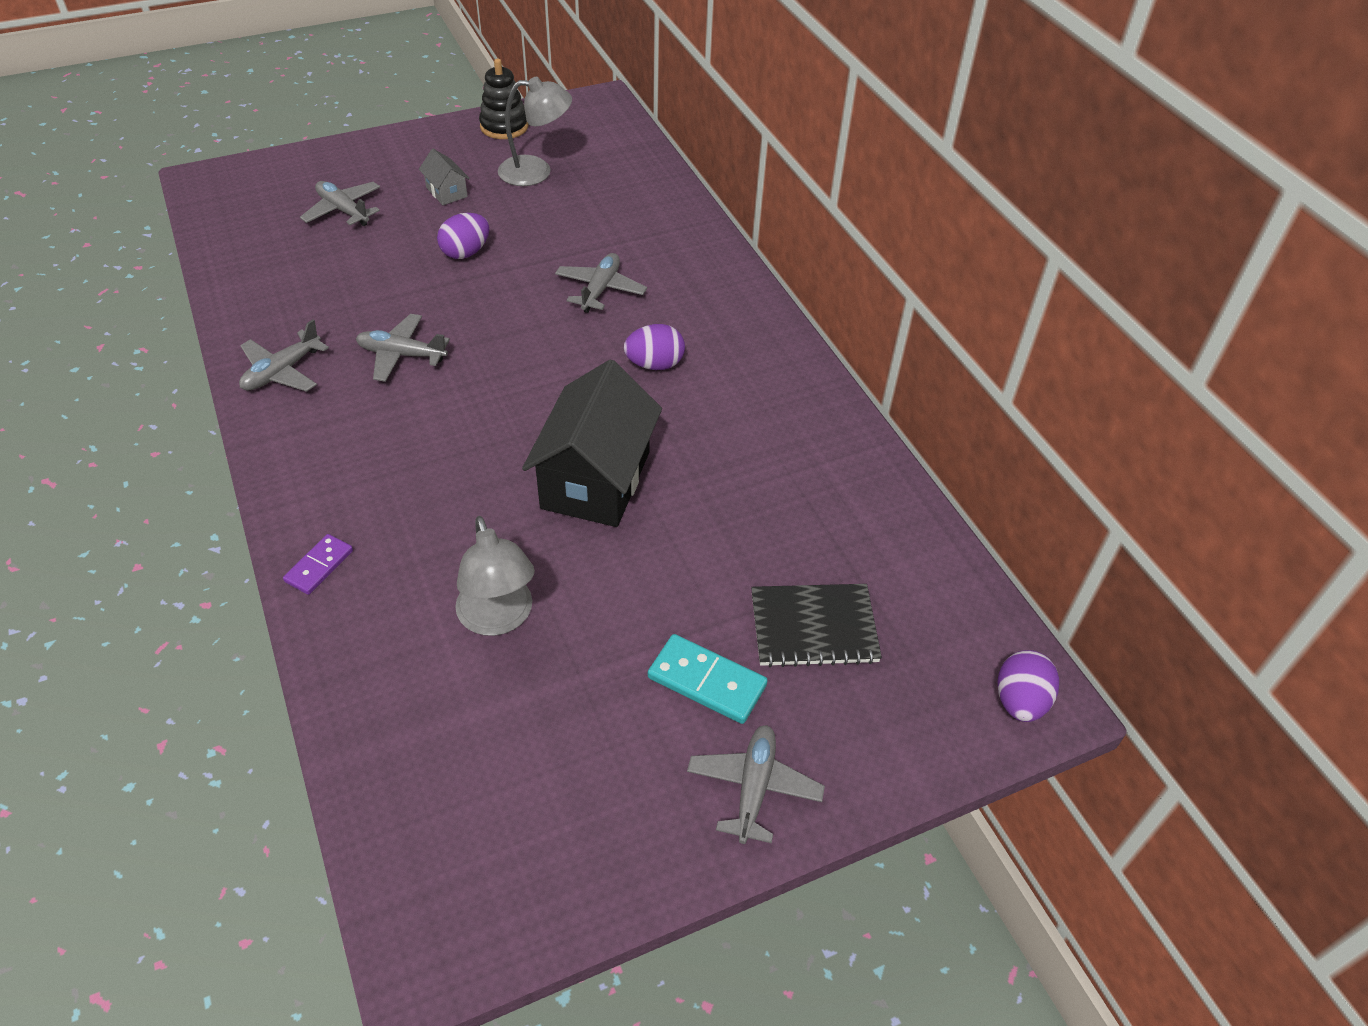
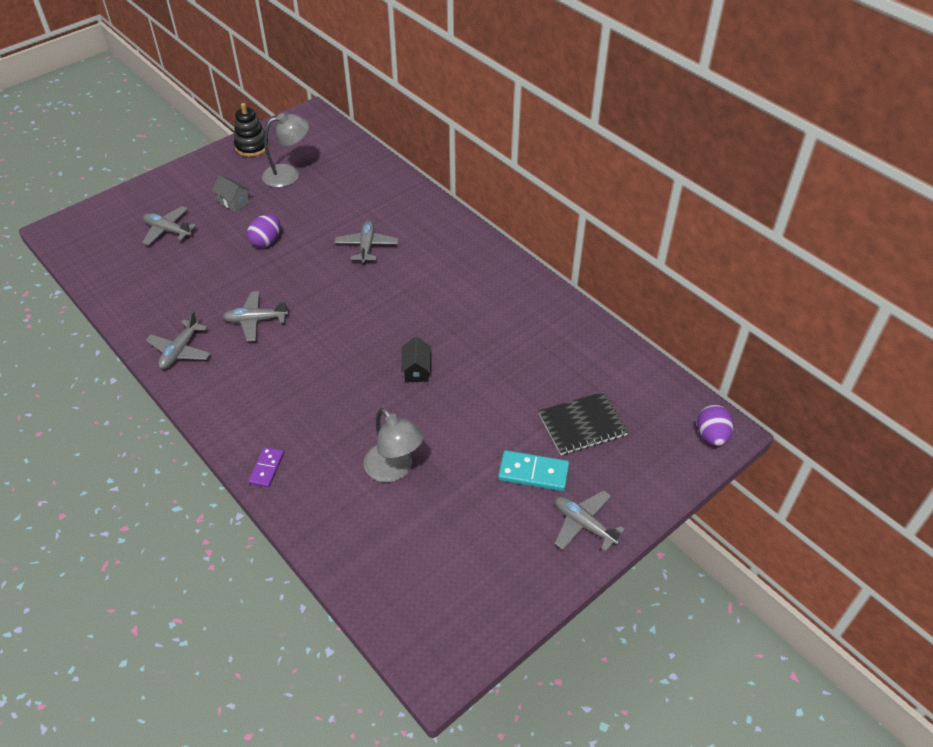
camera: 15 degrees left, 0 degrees up
(595, 480) = (416, 370): black house -> black house, size x0.44
(654, 364) = (422, 288): purple egg -> none
(754, 788) = (584, 524): grey plane -> grey plane turned 45 degrees counterclockwise

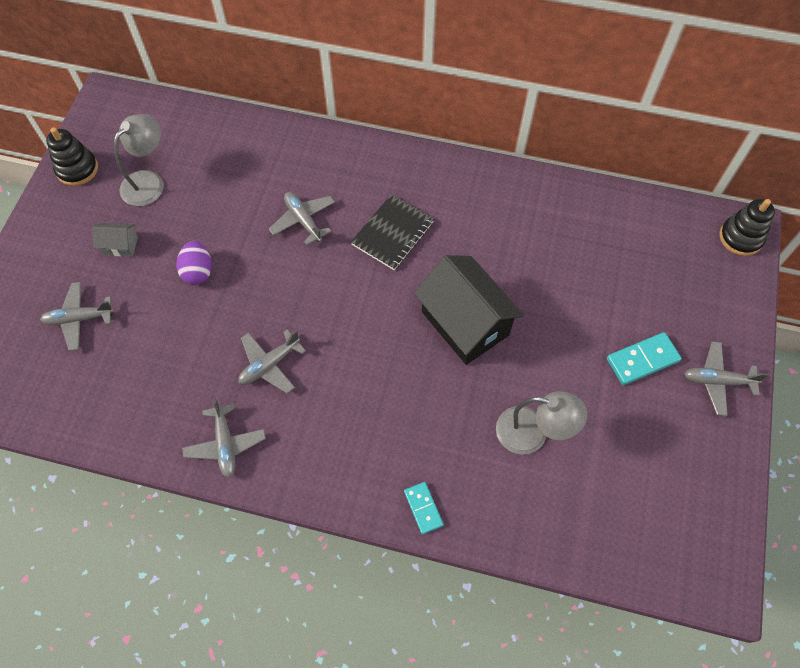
camera: 35 degrees left, 15 degrees up
(266, 468) = (423, 508): purple domino -> turquoise domino
(416, 370) = (465, 323): black house -> black house, size x2.25
(582, 425) = (641, 290): black notebook -> black notebook (392, 233)
(711, 435) = (740, 237): purple egg -> black stacking toy

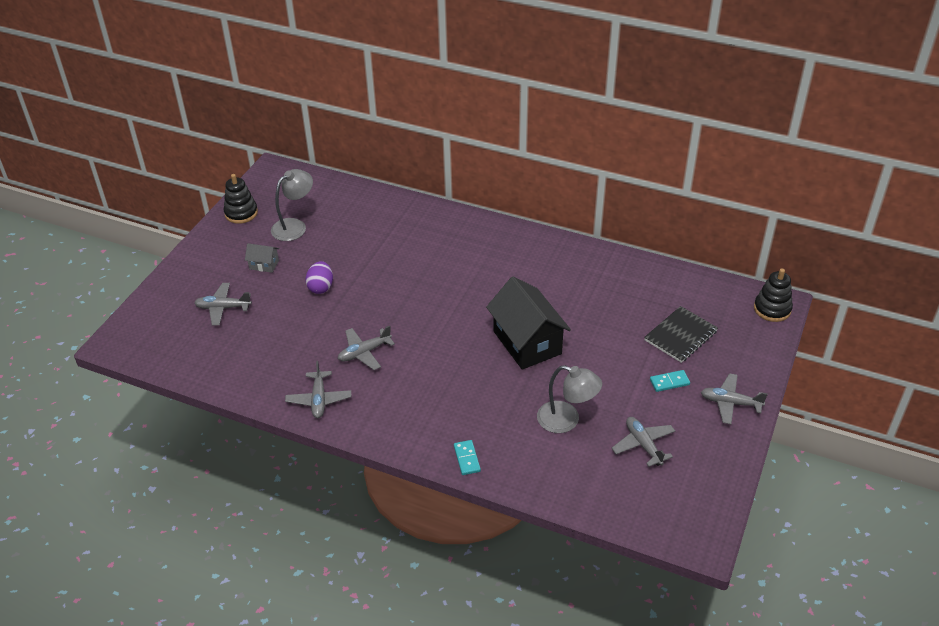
camera: 10 degrees right, 20 degrees down
(303, 220) = (411, 262): grey plane -> grey plane (643, 445)
(392, 233) = (481, 278): black notebook -> black notebook (680, 336)
(642, 360) = (669, 382): turquoise domino -> turquoise domino, size x0.65

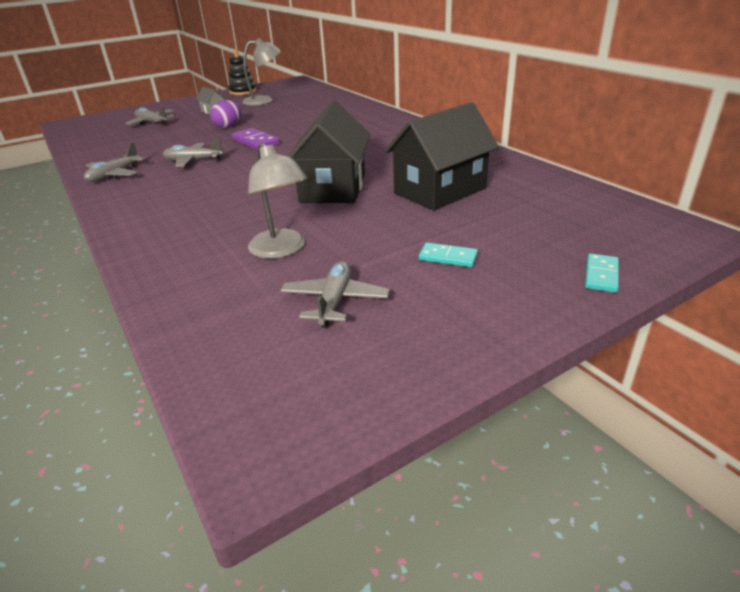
camera: 35 degrees right, 10 degrees down
(384, 303) = (255, 142): none -> purple domino
(466, 458) = (142, 244): turquoise domino -> turquoise domino (601, 275)
(605, 316) = (440, 191): none -> black house
(680, 336) = (513, 225): black notebook -> none
(730, 403) = (512, 303): grey plane -> none
(772, 309) = (678, 236): black stacking toy -> none

